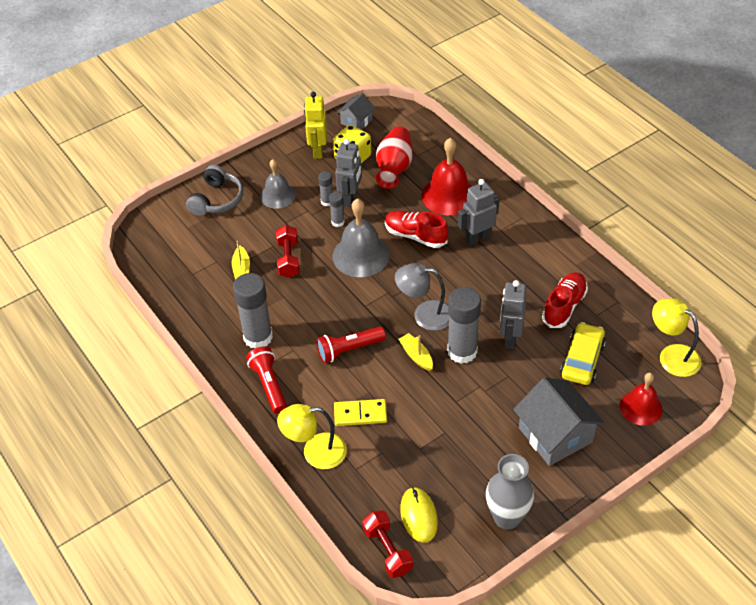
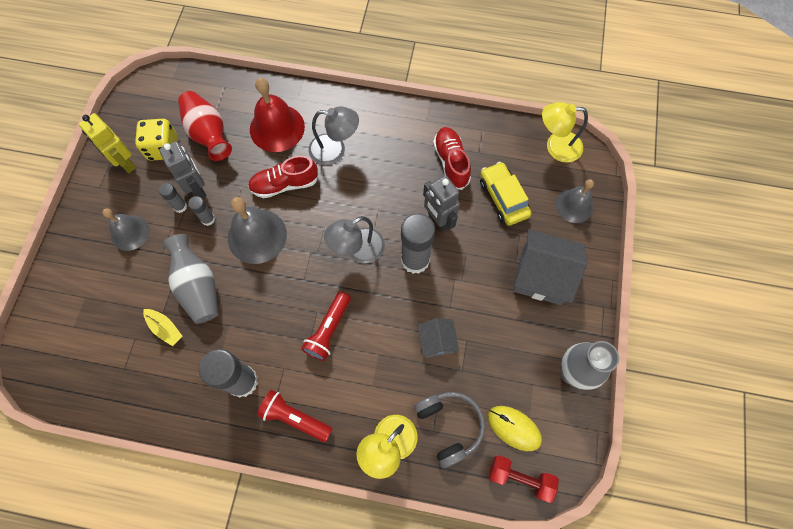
camera: 45 degrees left, 20 degrees up
(217, 200) = (76, 278): grey headphones -> grey headphones (449, 426)
(288, 259) = (198, 287): red dumbbell -> grey vase
(356, 121) = (133, 110): grey house -> grey house (436, 341)
(360, 414) = (391, 380): yellow domino -> none
(416, 356) = (385, 292): yellow boat -> none
(477, 238) = (335, 150): grey robot -> grey lamp
(641, 407) = (574, 205): red bell -> grey bell

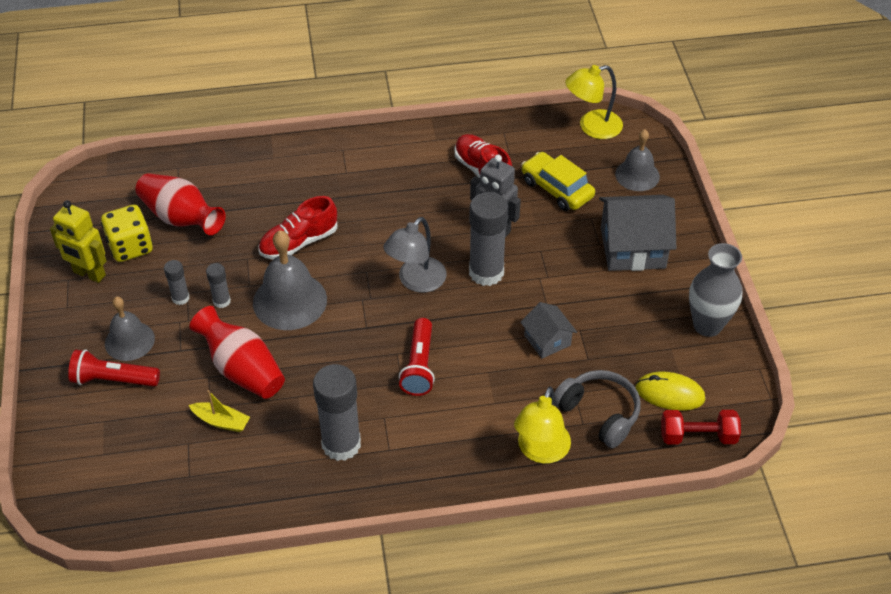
camera: 20 degrees left, 20 degrees down
(197, 188) = (193, 275): grey robot -> none
(198, 287) = (242, 369): grey vase -> red vase
(277, 128) = (262, 191): red bell -> none
(295, 418) = (420, 459): red flashlight -> red flashlight (113, 379)
(335, 150) = (343, 194): grey lamp -> none

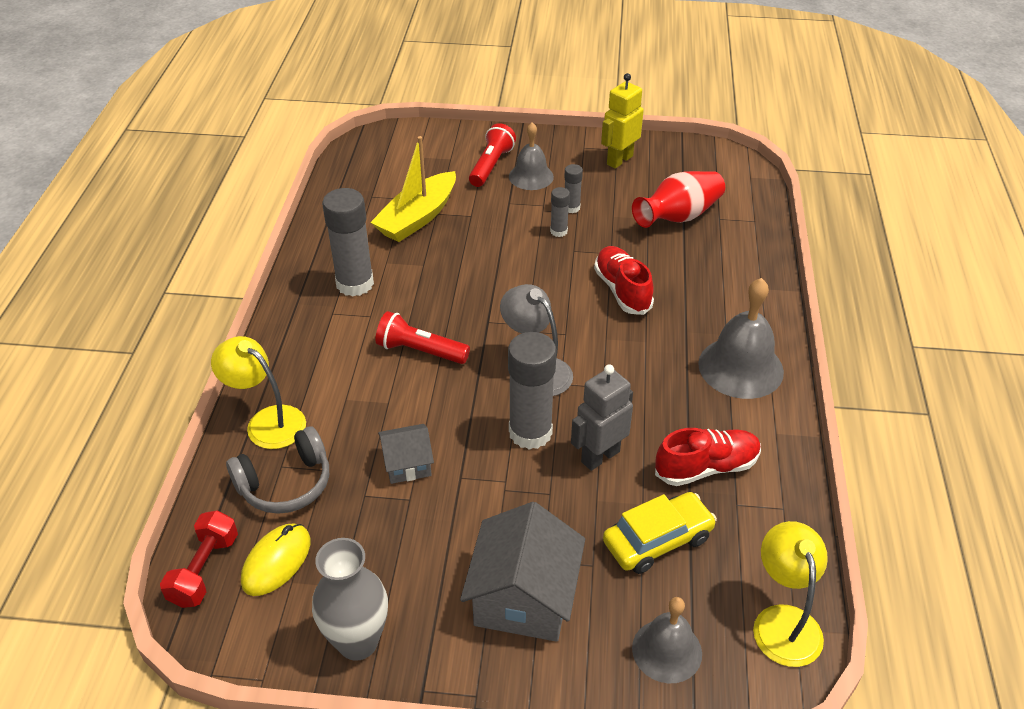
camera: 105 degrees right, 5 degrees down
(130, 247) = (647, 184): yellow dice -> none
(221, 421) = (417, 218): yellow boat -> yellow boat, size x1.97
(242, 369) = (470, 235): red vase -> none
(290, 301) = (543, 274): grey bell -> grey bell (740, 367)

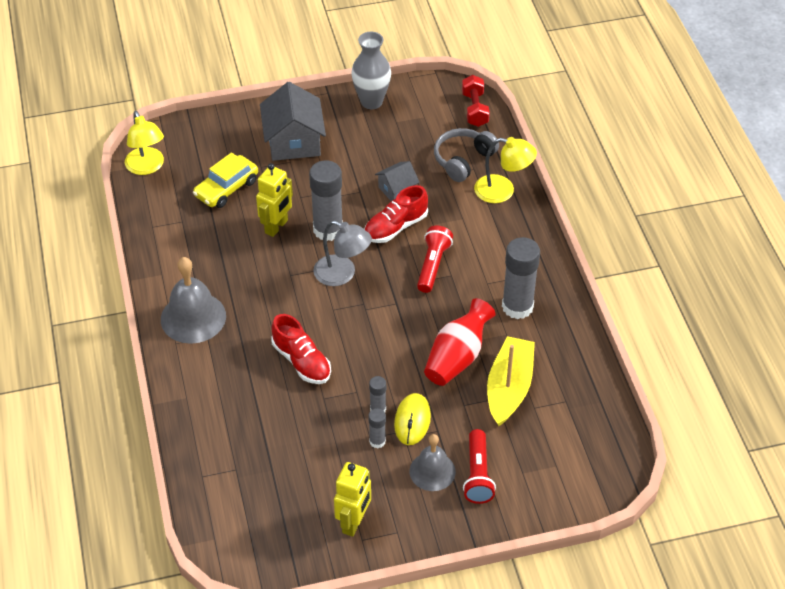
camera: 160 degrees right, 5 degrees up
(276, 561) = (439, 123): yellow mouse -> yellow mouse (412, 420)
(420, 351) = (433, 265): red flashlight -> red flashlight turned 75 degrees counterclockwise
(600, 456) = (276, 227): grey robot -> yellow robot
(667, 650) = (208, 138): grey bell -> none
(678, 216) = (274, 459): red vase -> red vase (457, 357)
(706, 467) = (205, 238): red shoe -> red shoe (395, 227)

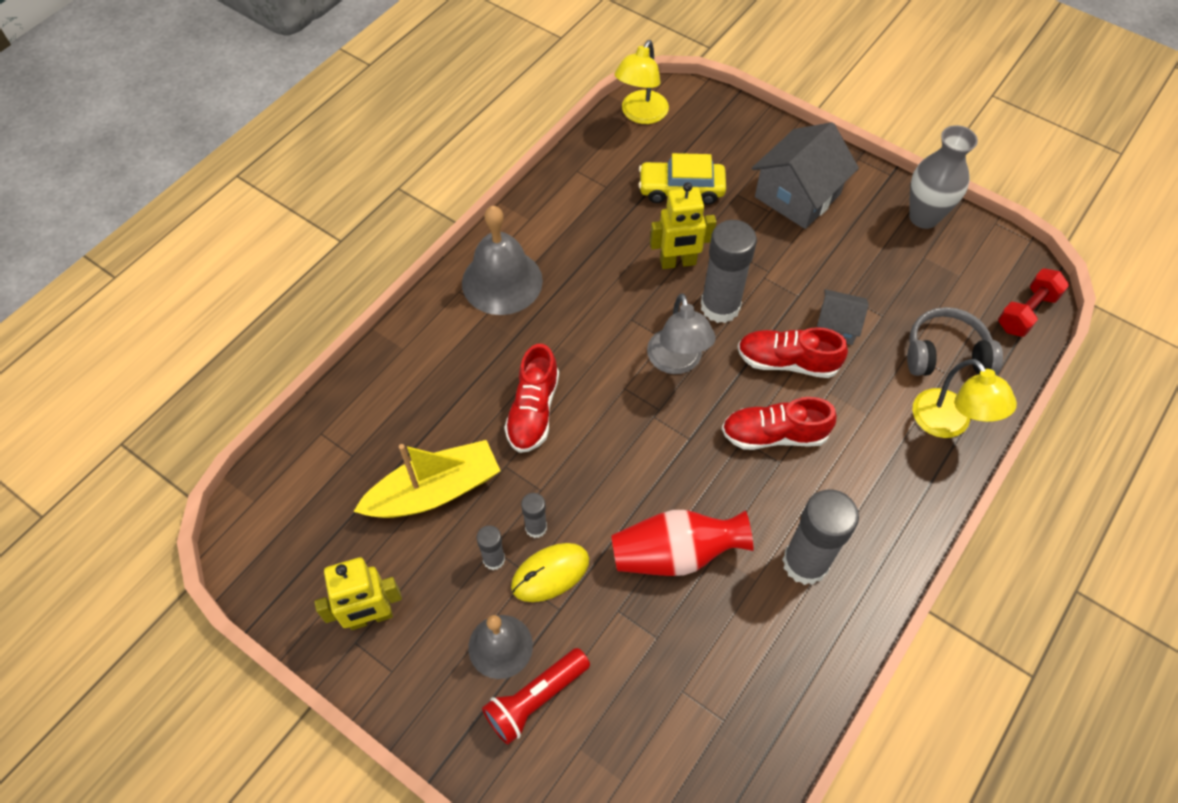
camera: 50 degrees right, 10 degrees up
(433, 265) = (774, 435): red flashlight -> red shoe
(509, 388) = (684, 641): yellow boat -> yellow boat (434, 491)

